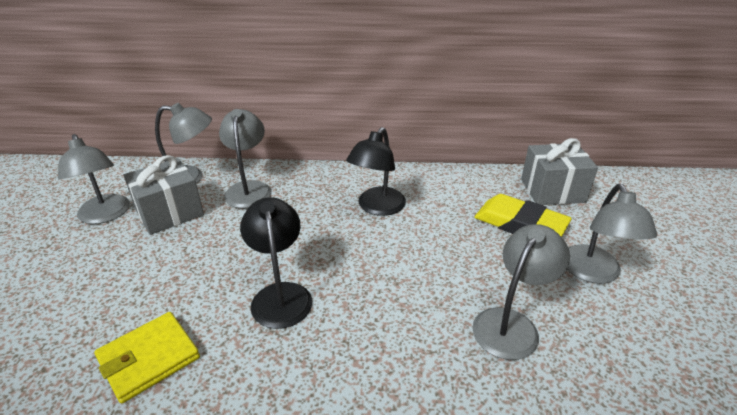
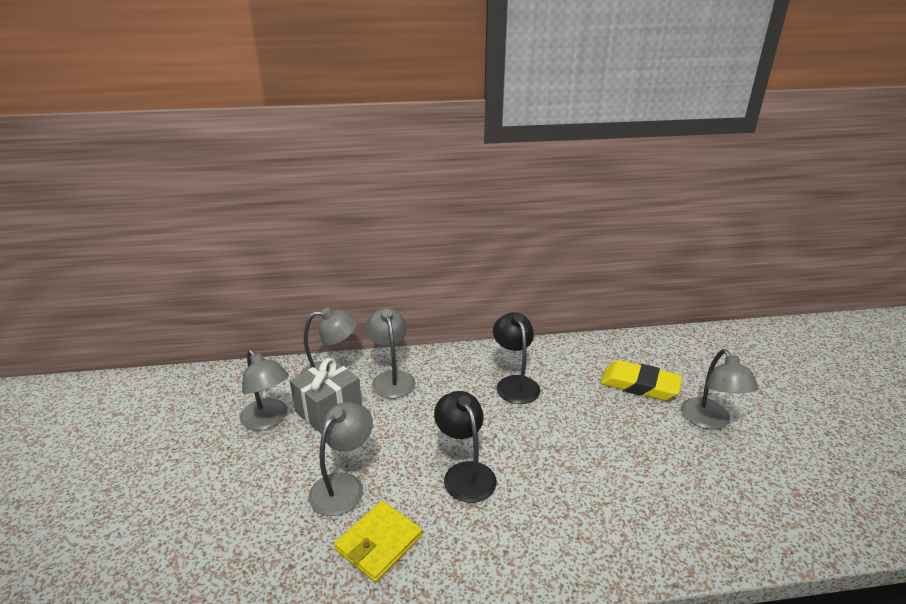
camera: 10 degrees left, 5 degrees down
(377, 207) = (515, 383): black lamp -> black lamp turned 150 degrees clockwise
(511, 324) = (659, 472): grey lamp -> grey lamp (343, 485)
(552, 191) = (656, 351): grey gift -> none

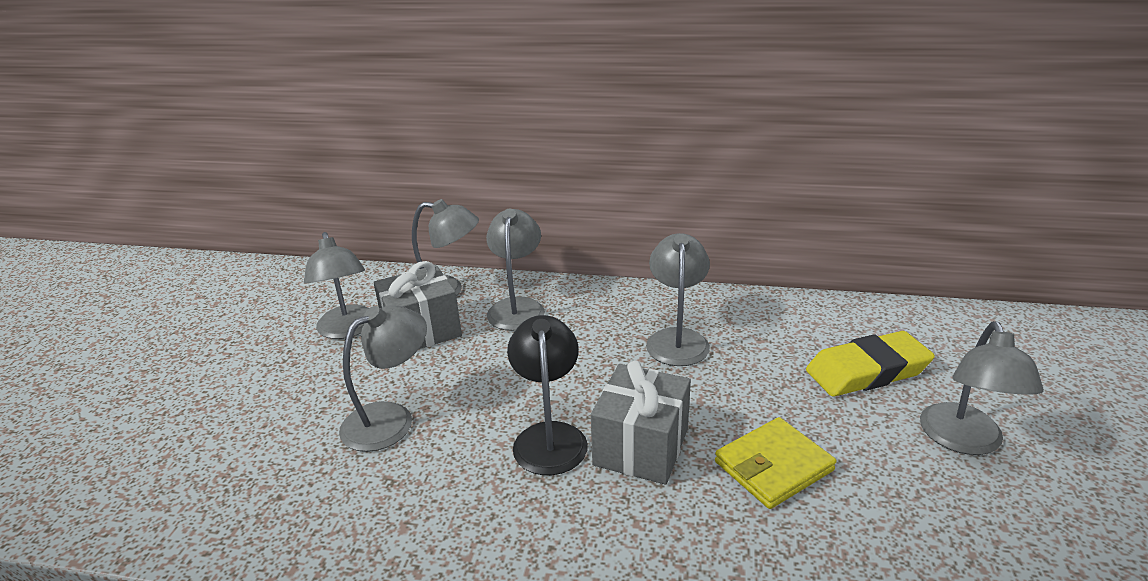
camera: 20 degrees right, 0 degrees up
(379, 543) = (394, 496): yellow wallet -> yellow wallet (773, 466)
(515, 383) = (677, 339): black lamp -> grey lamp
(528, 467) = (641, 447): none -> grey gift
(639, 385) = (867, 371): yellow eraser -> yellow eraser turned 60 degrees counterclockwise

